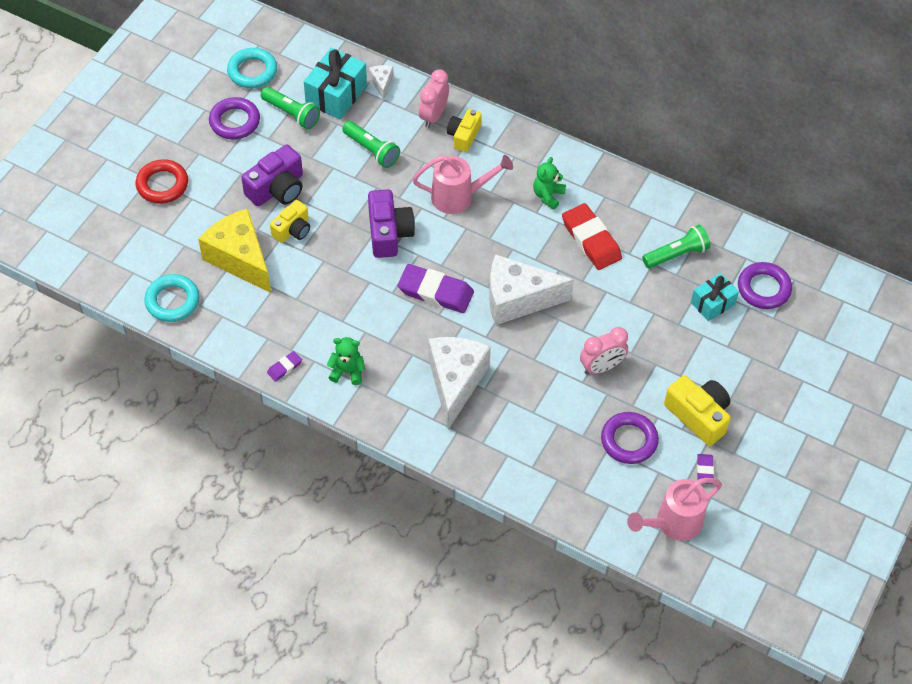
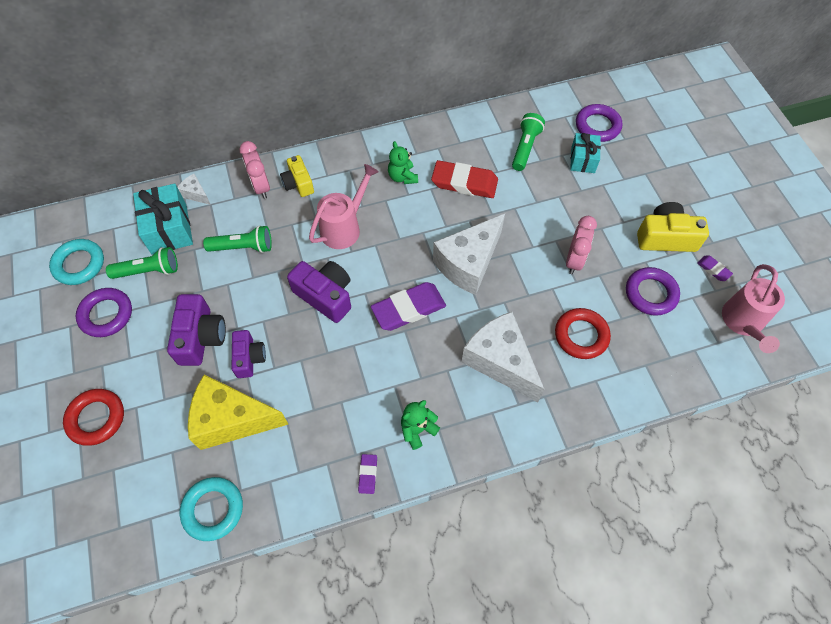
camera: 45 degrees left, 5 degrees up
(292, 229) = (249, 358): yellow camera -> purple camera
(536, 419) = (581, 335): none -> red ring

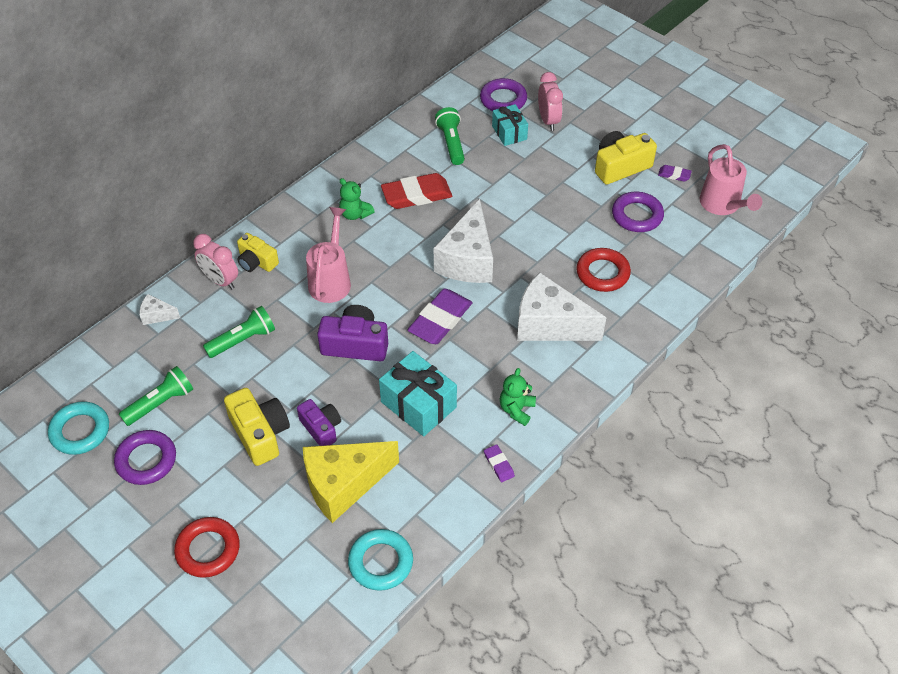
camera: 30 degrees left, 10 degrees down
(169, 229) = (153, 357): turquoise gift -> turquoise gift (418, 404)
(201, 337) = (260, 434): purple camera -> yellow camera
(574, 260) = (557, 217): pink clock -> pink clock (548, 120)

